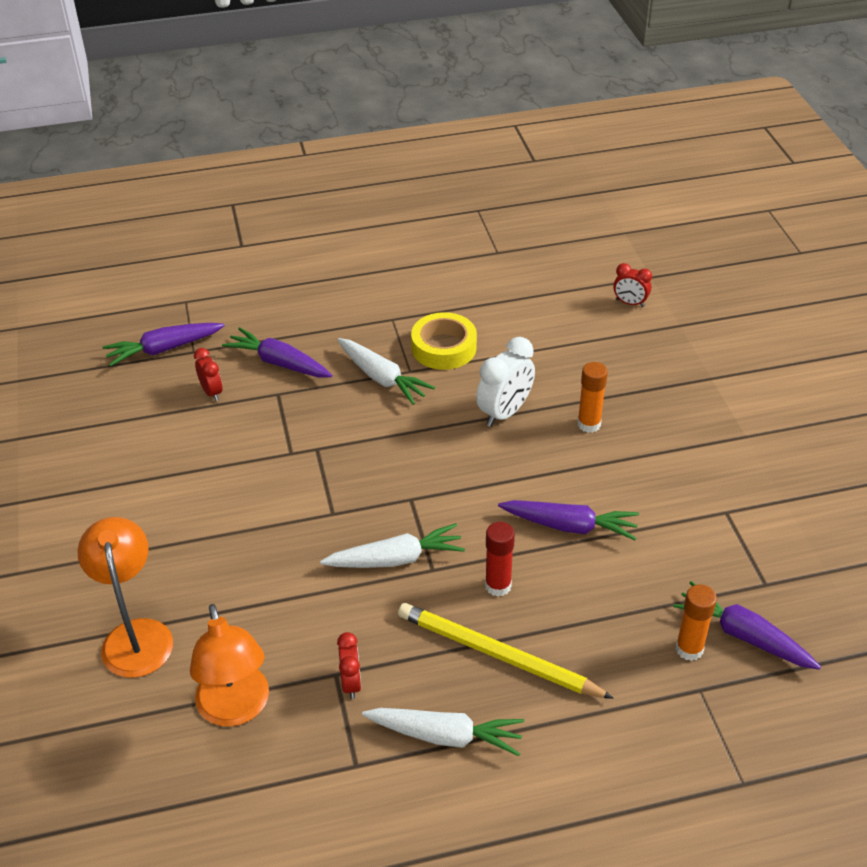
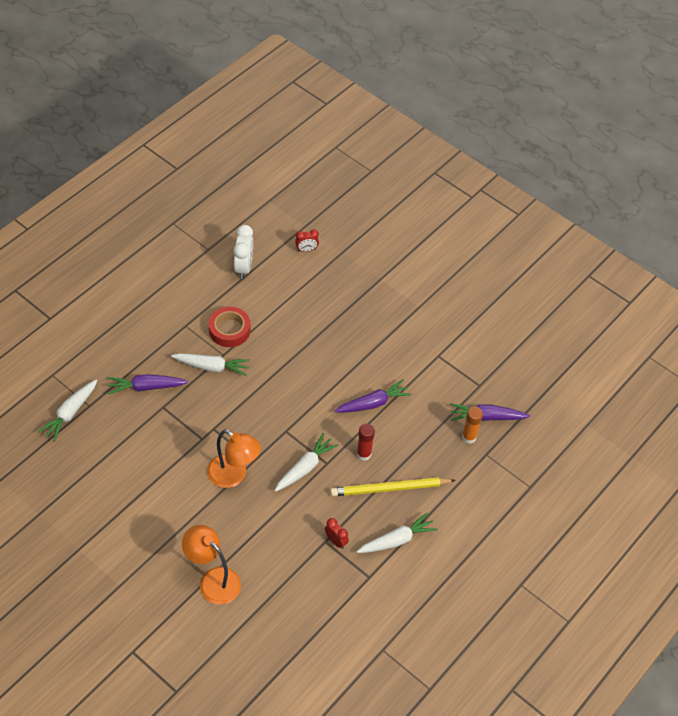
camera: 40 degrees left, 10 degrees up
(164, 349) = (70, 413): purple carrot -> white carrot
(212, 392) = (124, 425): red clock -> none
(236, 709) = (294, 585): orange lamp -> orange lamp (233, 476)
(444, 347) = (229, 330): yellow tape -> red tape
(505, 413) = (293, 355): white clock -> white clock (244, 267)
(589, 424) = (340, 339): orange glue stick -> none

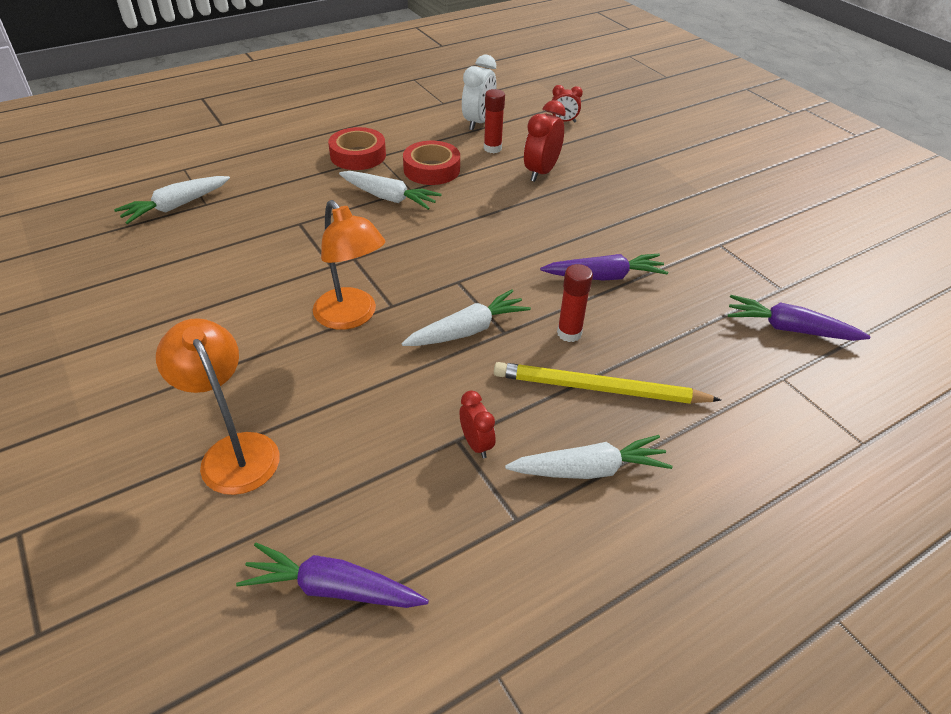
camera: 20 degrees right, 10 degrees down
(146, 387) = (291, 200): purple carrot -> purple carrot (333, 588)
(170, 328) = (358, 155): none -> red tape
(264, 296) = (492, 148): none -> red glue stick
(306, 313) = (541, 172): none -> red clock
(469, 437) = (754, 348): orange glue stick -> none

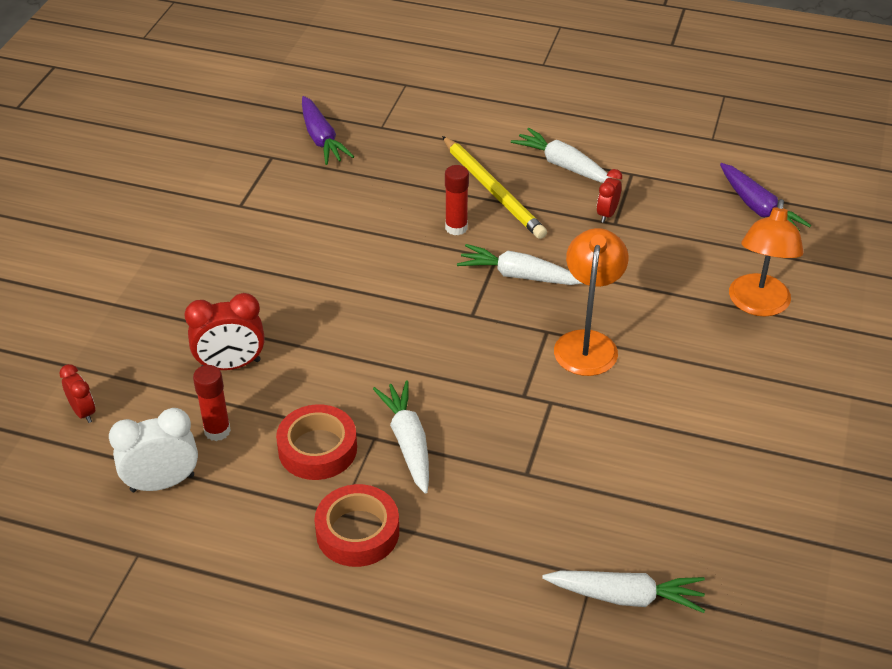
camera: 130 degrees left, 0 degrees up
(604, 277) = (364, 243): purple carrot -> none

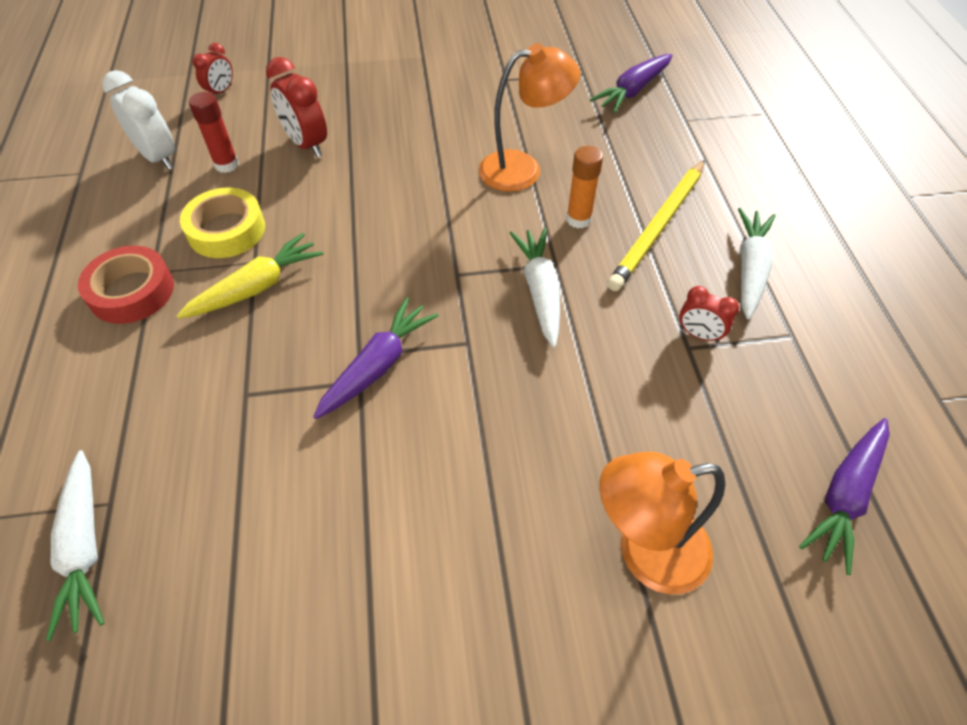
camera: 65 degrees right, 10 degrees up
(317, 449) = (226, 230): red tape -> yellow tape
(408, 442) = (256, 287): white carrot -> yellow carrot
(456, 228) = (578, 219): red glue stick -> orange glue stick
(541, 387) = (378, 366): none -> purple carrot
(587, 343) = (468, 385): orange lamp -> orange lamp (523, 169)
(607, 214) = (698, 335): red clock -> red clock turned 150 degrees counterclockwise

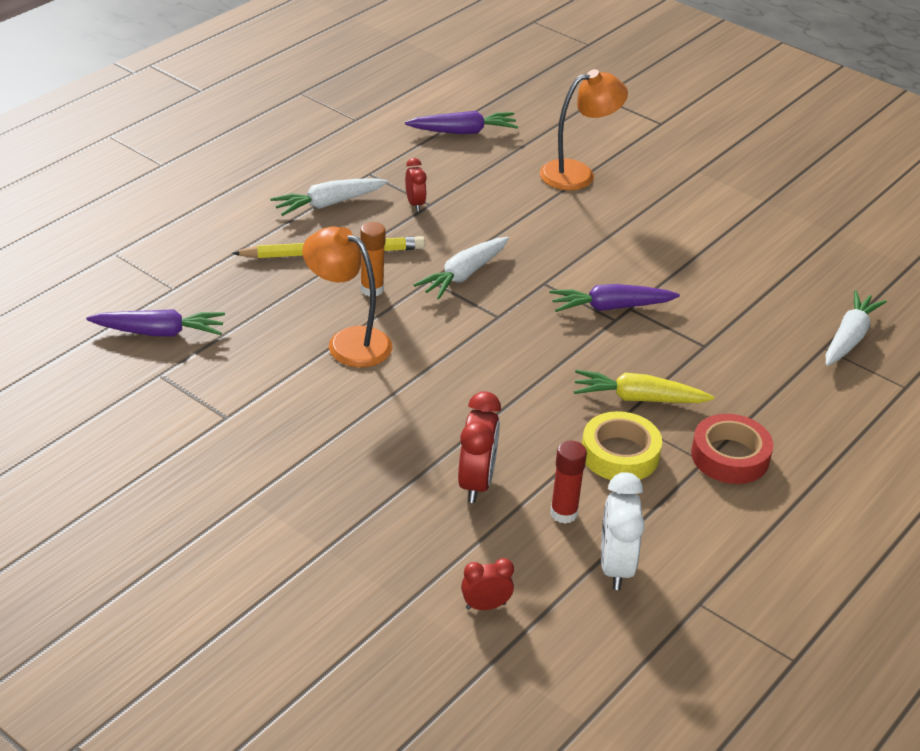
camera: 135 degrees left, 15 degrees down
(645, 552) = (578, 173): orange lamp -> orange lamp turned 60 degrees counterclockwise

